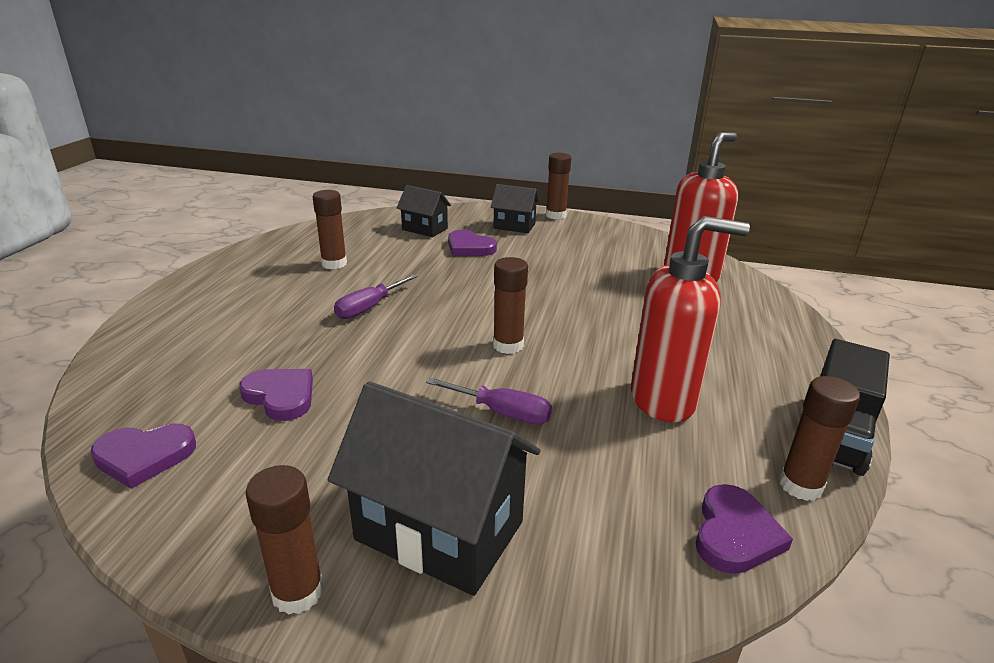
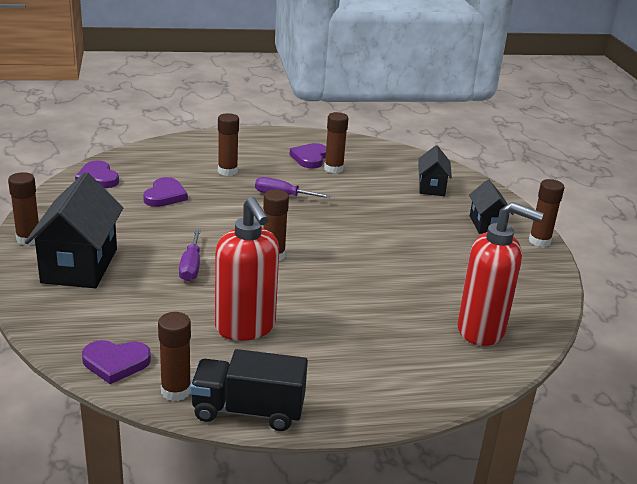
camera: 65 degrees right, 0 degrees up
(263, 330) = (227, 171): none -> brown glue stick
(469, 247) = (417, 212): purple heart -> purple heart (310, 158)

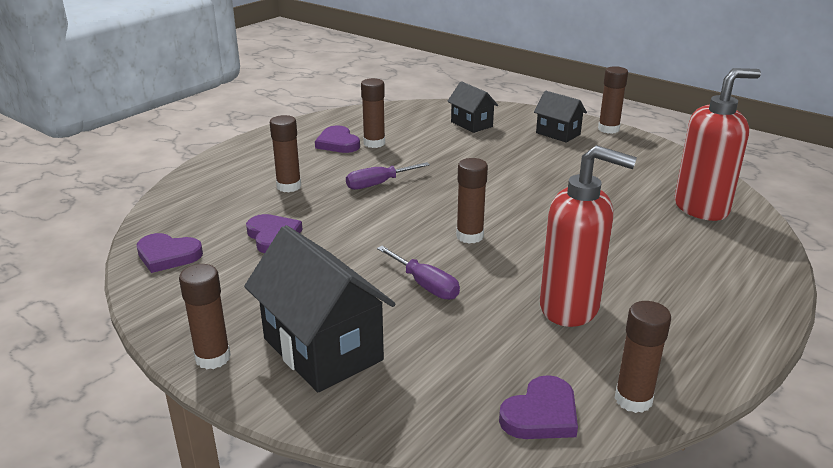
camera: 40 degrees left, 0 degrees up
(248, 410) = (707, 372): black truck -> none

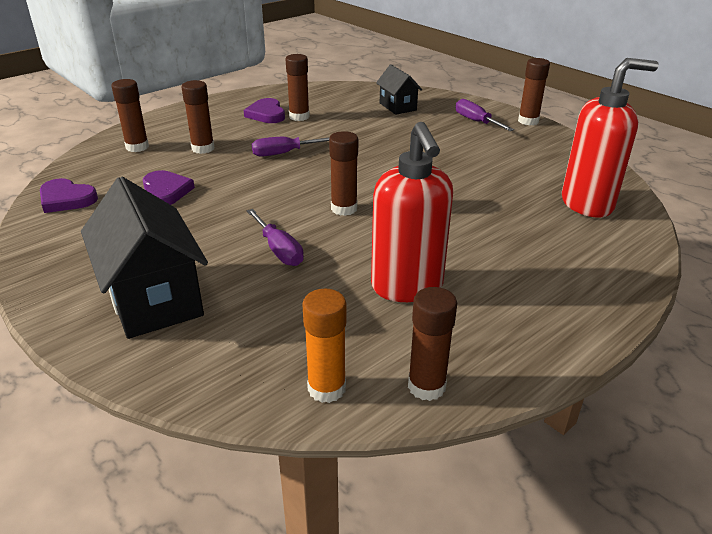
camera: 10 degrees right, 5 degrees up
(213, 358) = (54, 294): brown glue stick -> brown glue stick (137, 147)
(541, 414) = (326, 388): purple heart -> orange glue stick
(558, 134) = (476, 121): black house -> purple screwdriver
(570, 308) = (407, 287): red soap dispenser -> red soap dispenser turned 45 degrees clockwise

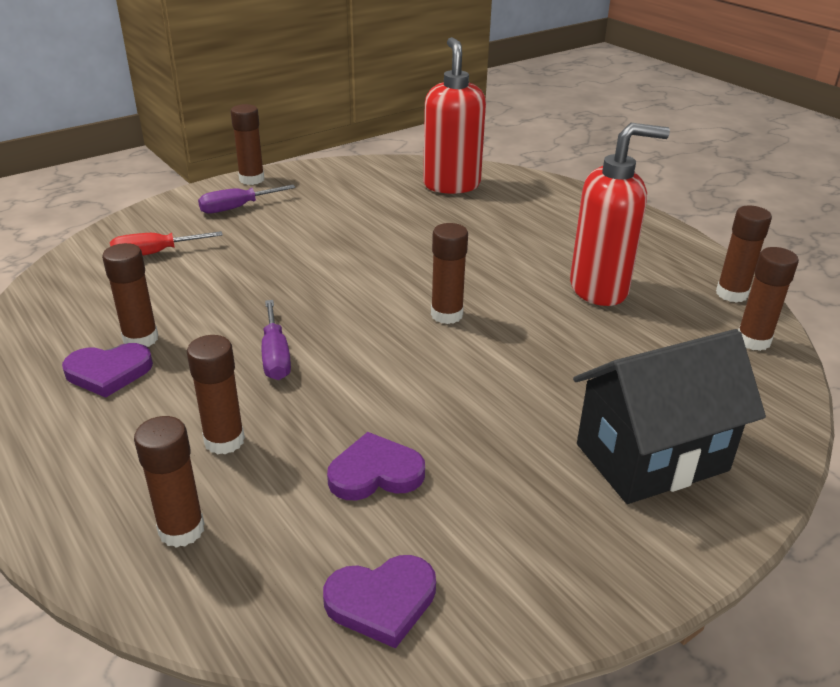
camera: 85 degrees left, 0 degrees up
(66, 199) = (382, 601): purple heart -> purple heart turned 45 degrees clockwise
(279, 250) = (539, 363): purple screwdriver -> none
(326, 388) = (753, 340): orange glue stick -> brown glue stick
(397, 107) = (154, 253): black house -> red screwdriver

